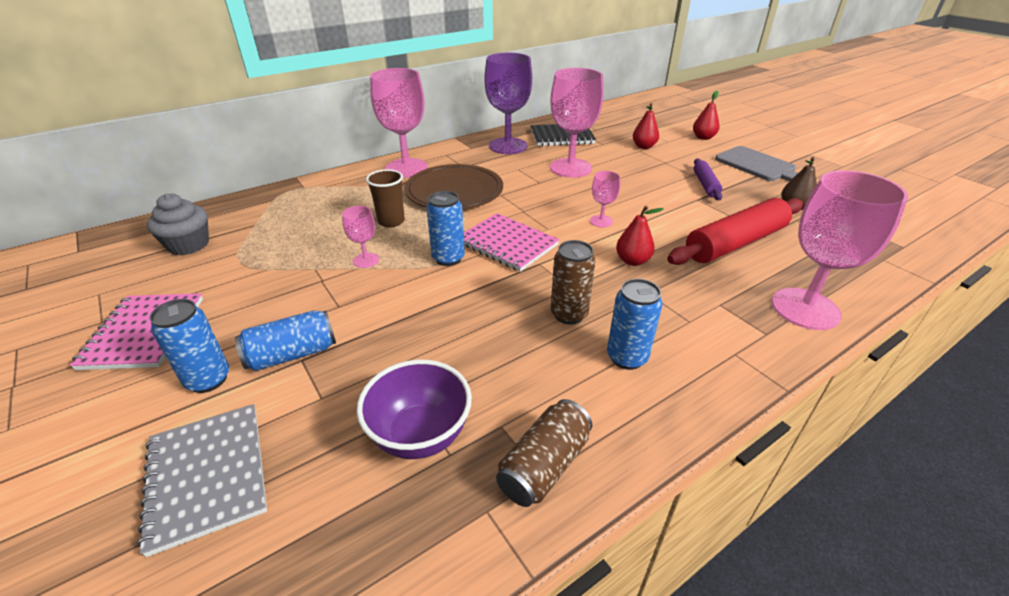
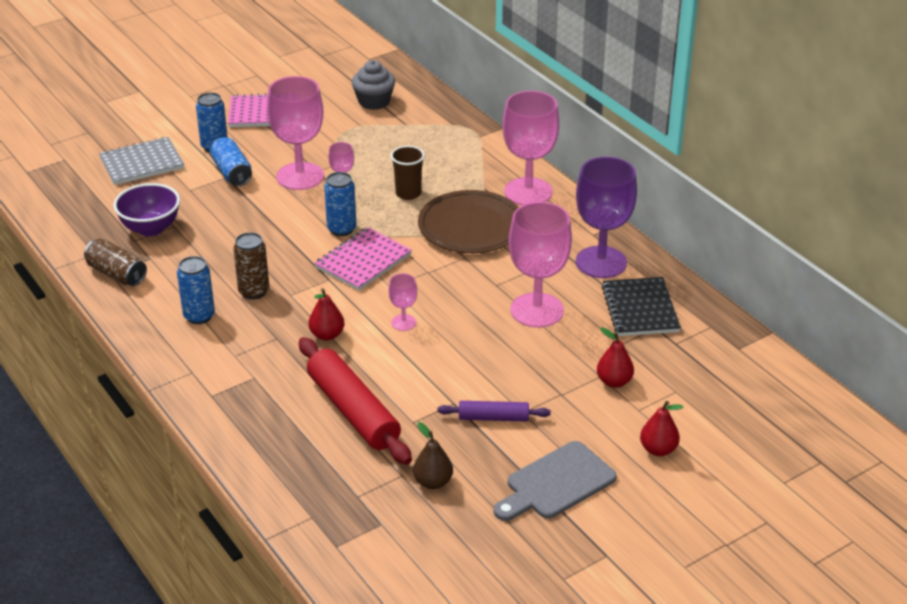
camera: 90 degrees right, 0 degrees up
(805, 309) = (239, 428): pink goblet -> pink goblet (300, 176)

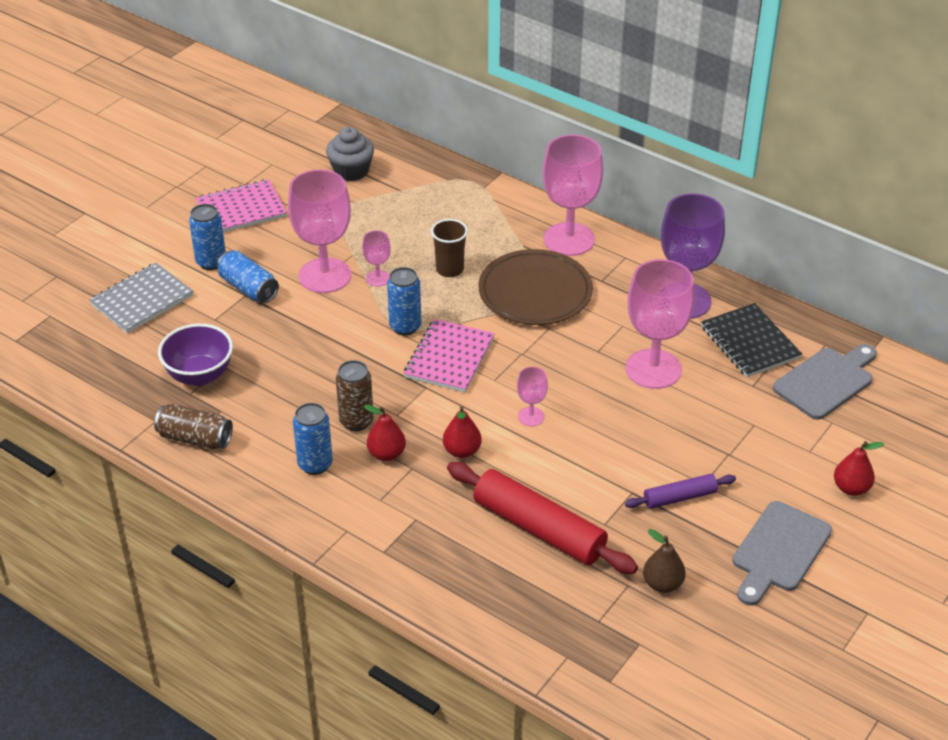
camera: 20 degrees left, 5 degrees up
(614, 382) = (770, 427): red pear -> red pear (386, 454)
(692, 357) = (826, 381): none -> grey cutting board

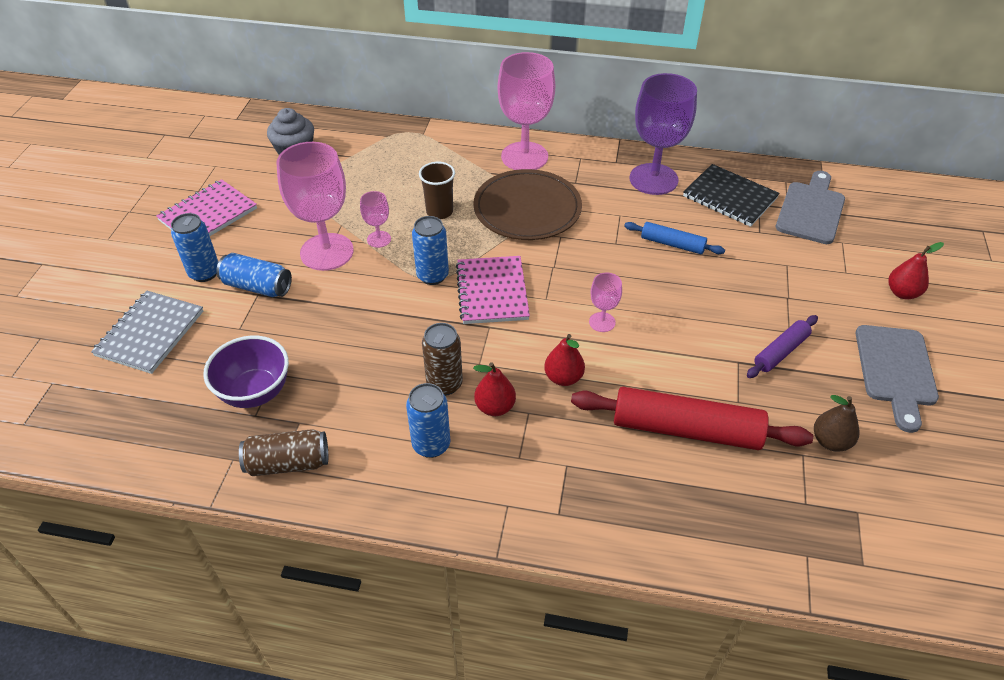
camera: 25 degrees left, 5 degrees up
(653, 369) = (672, 244): pink goblet -> blue rolling pin

